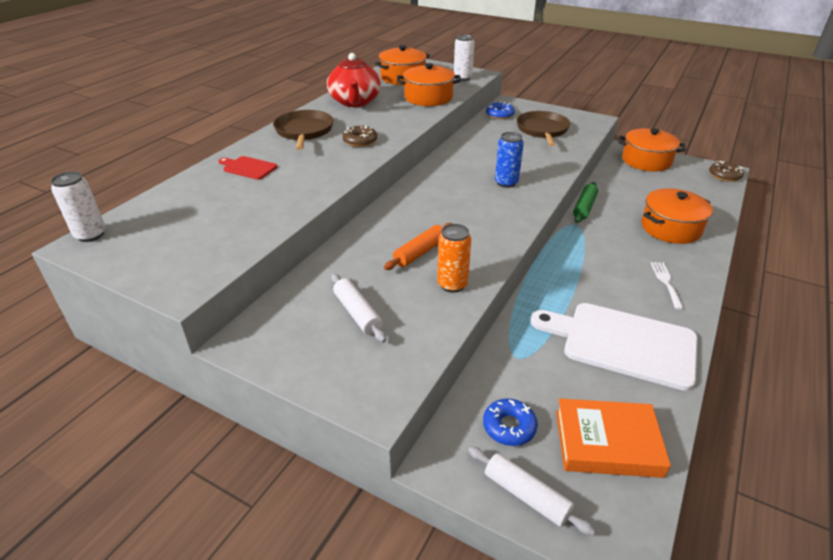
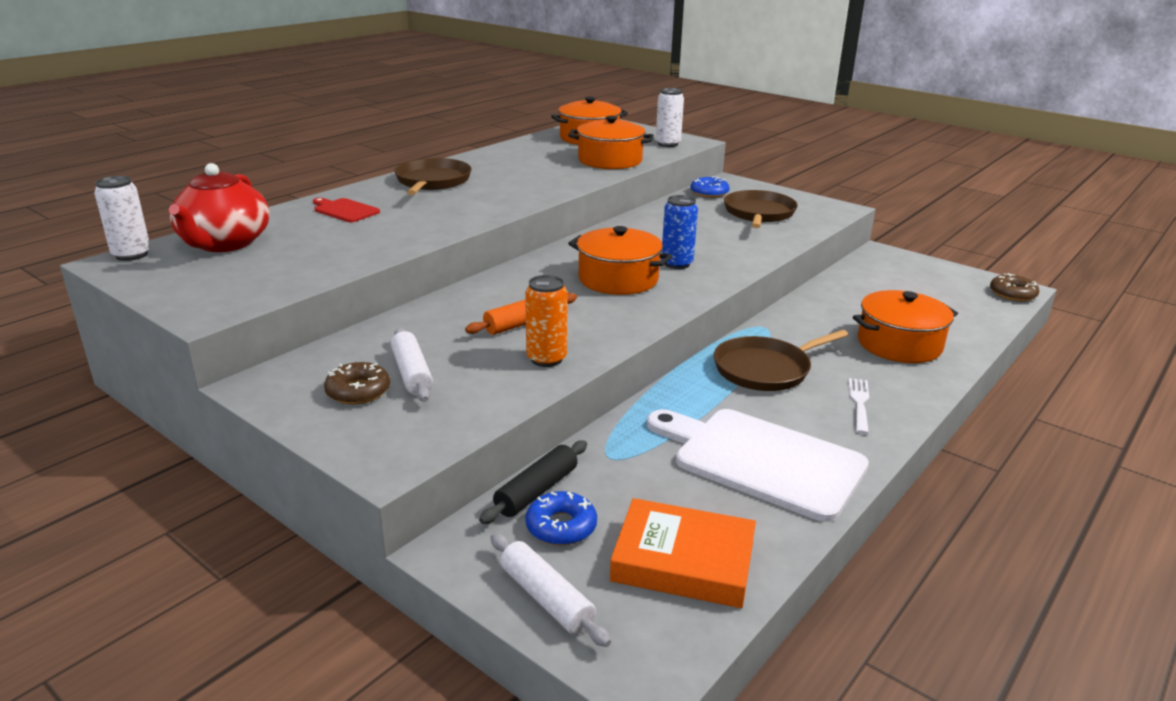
camera: 10 degrees right, 10 degrees down
(355, 102) = (513, 158): red teapot -> red teapot (224, 243)
(360, 141) = (496, 196): brown donut -> brown donut (358, 391)
(478, 397) = (536, 491): none -> black rolling pin
(584, 207) = (787, 310): green rolling pin -> none
(592, 262) = (765, 369): none -> brown pan
(646, 161) = (904, 267): orange pot -> orange pot (618, 279)

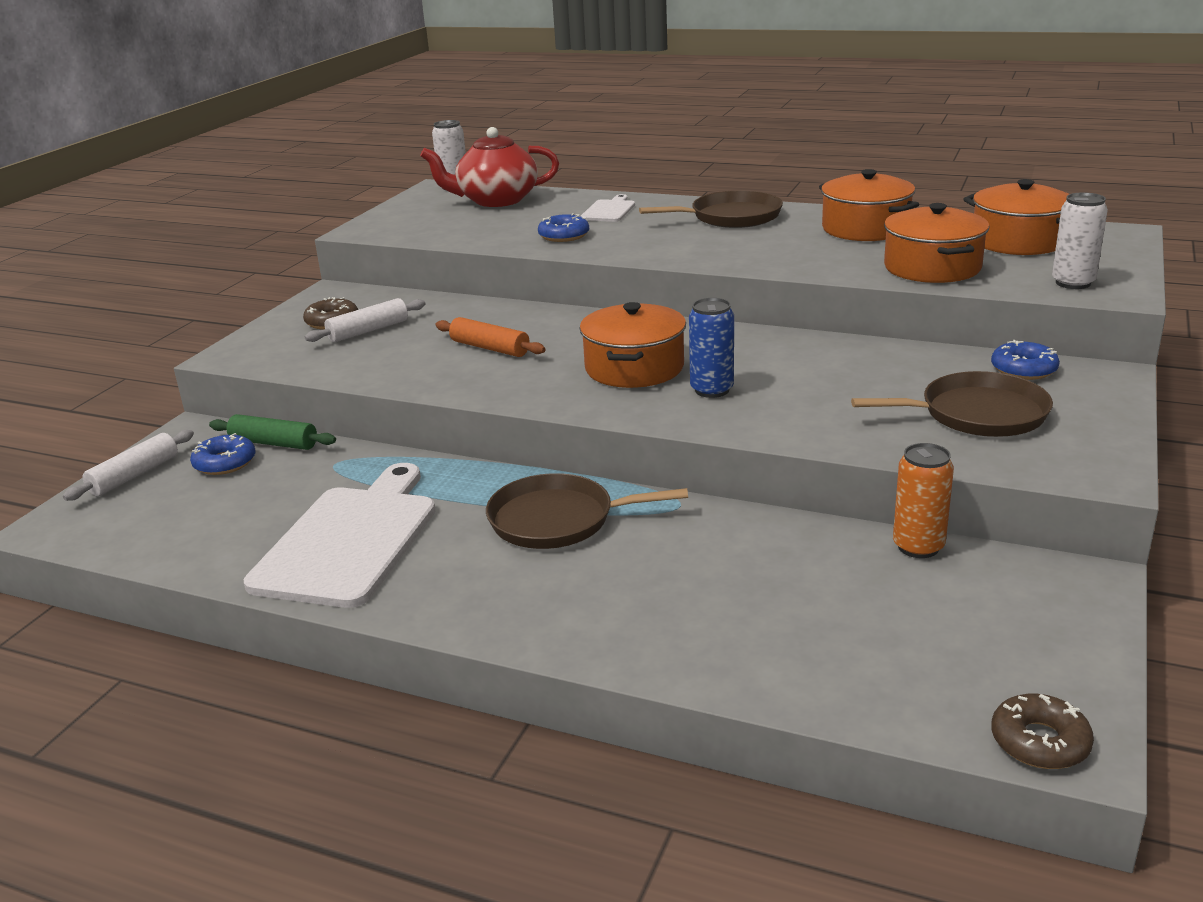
camera: 75 degrees right, 0 degrees up
(345, 210) = (609, 210): red cutting board -> white cutting board
(387, 233) = (564, 236): none -> blue donut
(536, 491) = (274, 443): black rolling pin -> green rolling pin
(546, 359) = (418, 372): orange can -> orange can (918, 547)
(683, 561) = (180, 522): orange book -> none
(765, 369) = (558, 520): brown pan -> brown pan turned 45 degrees counterclockwise
(859, 403) = (503, 592): white fork -> none
(899, 344) = (701, 615): orange pot -> orange pot (865, 228)

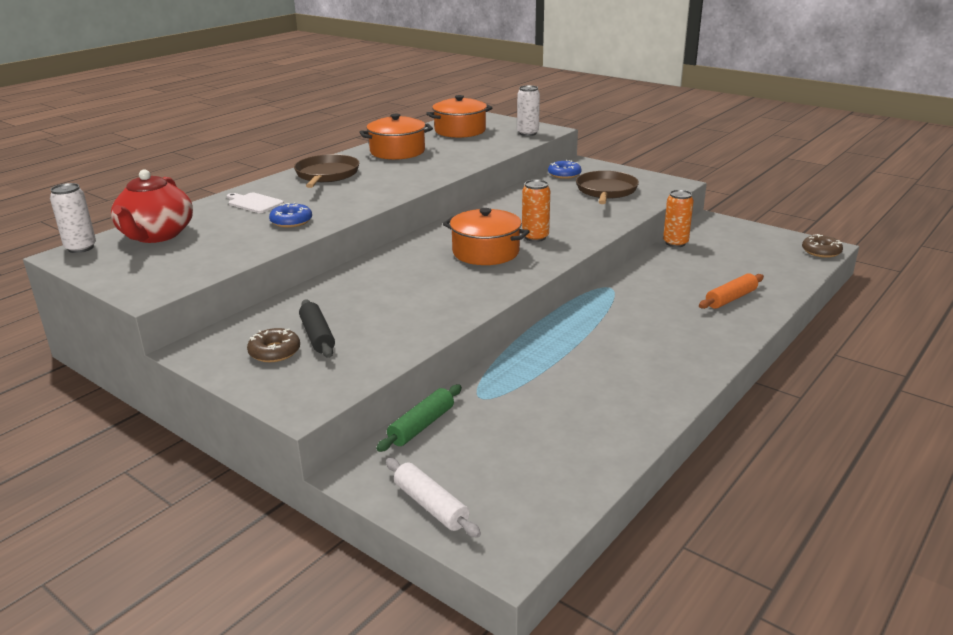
camera: 75 degrees left, 0 degrees up
(225, 463) = (441, 452): blue donut -> none
(350, 540) = (603, 395): white cutting board -> none
(368, 331) = (317, 336): white rolling pin -> black rolling pin
(490, 348) = (407, 291): orange rolling pin -> orange rolling pin (730, 298)
(558, 520) = (609, 322): brown pan -> none
(712, 390) = (535, 237): blue can -> orange can
(932, 267) = (478, 150): orange pot -> none

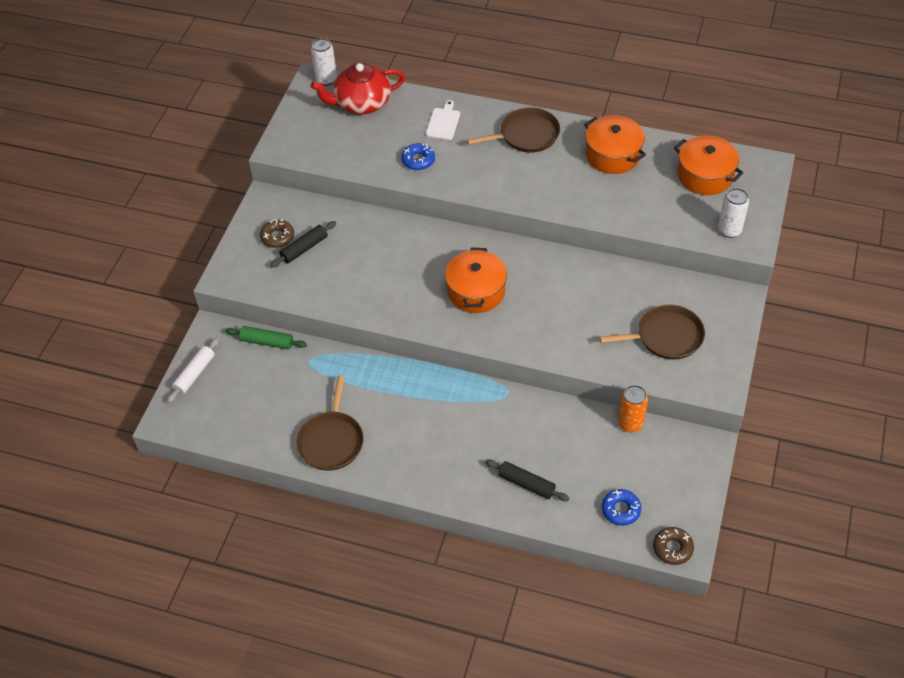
camera: 70 degrees right, 25 degrees up
(535, 237) = (522, 314): orange can -> none
(564, 174) = (696, 292): blue donut -> blue donut (620, 510)
(622, 403) = (331, 440): none -> brown pan
(730, 298) = (526, 484): orange rolling pin -> black rolling pin

